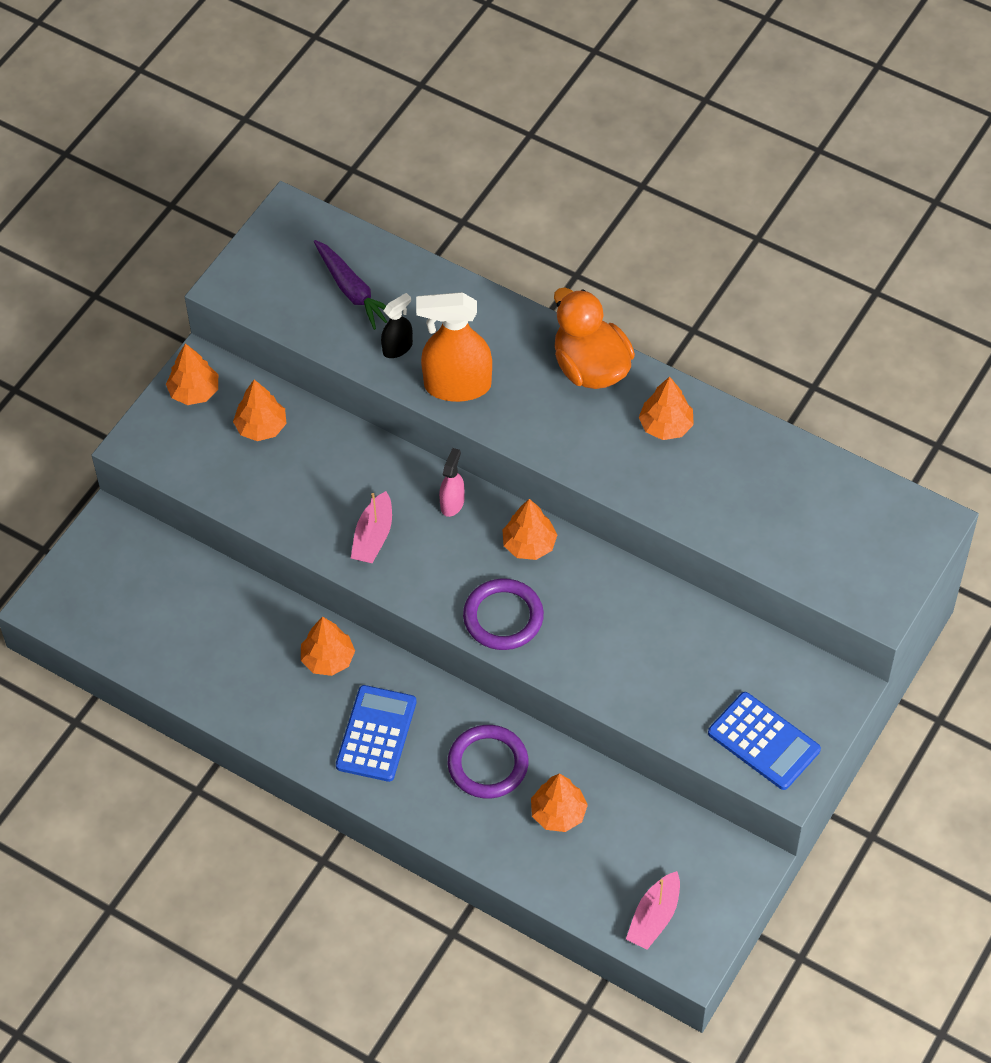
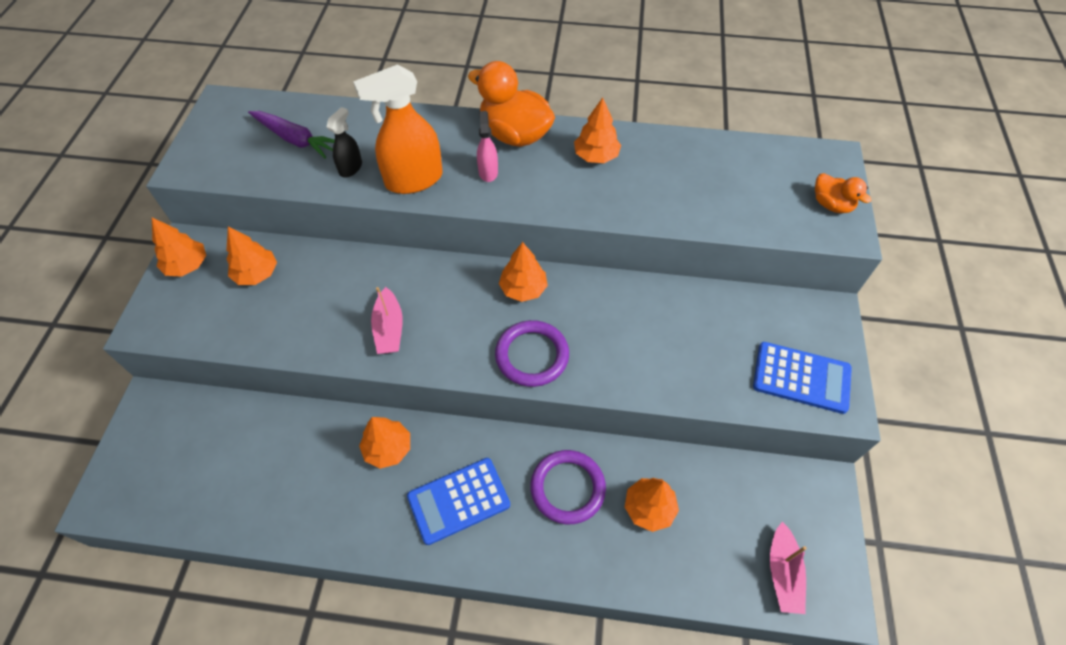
camera: 25 degrees left, 0 degrees up
(376, 734) = (458, 500): blue calculator -> blue calculator turned 105 degrees counterclockwise
(452, 503) = (445, 279): pink spray bottle -> pink spray bottle (488, 172)
(886, 574) = (831, 205): none -> orange duck

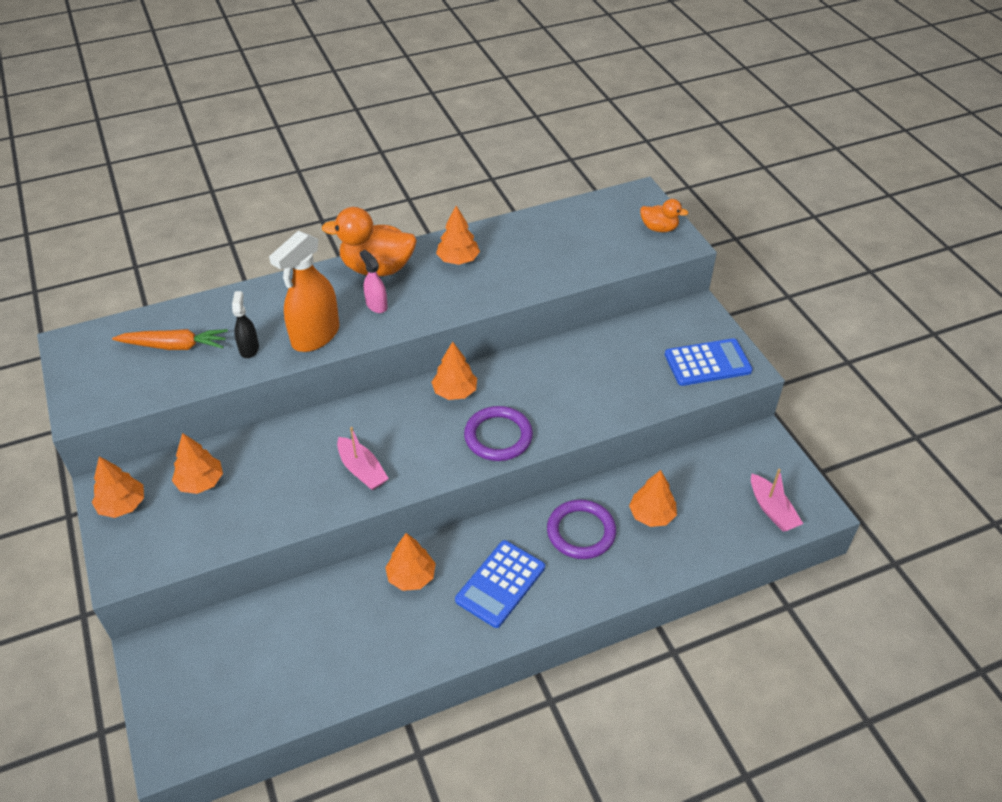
camera: 30 degrees left, 10 degrees down
(295, 139) = (174, 346): purple carrot -> orange carrot

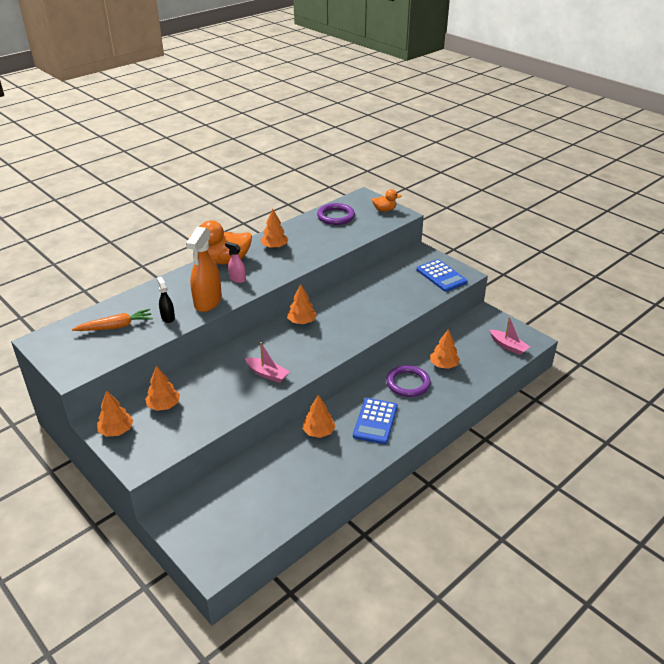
camera: 20 degrees left, 10 degrees down
(498, 436) = (341, 338): purple ring -> purple ring (336, 216)
(707, 363) = (441, 276): blue calculator -> blue calculator turned 90 degrees clockwise

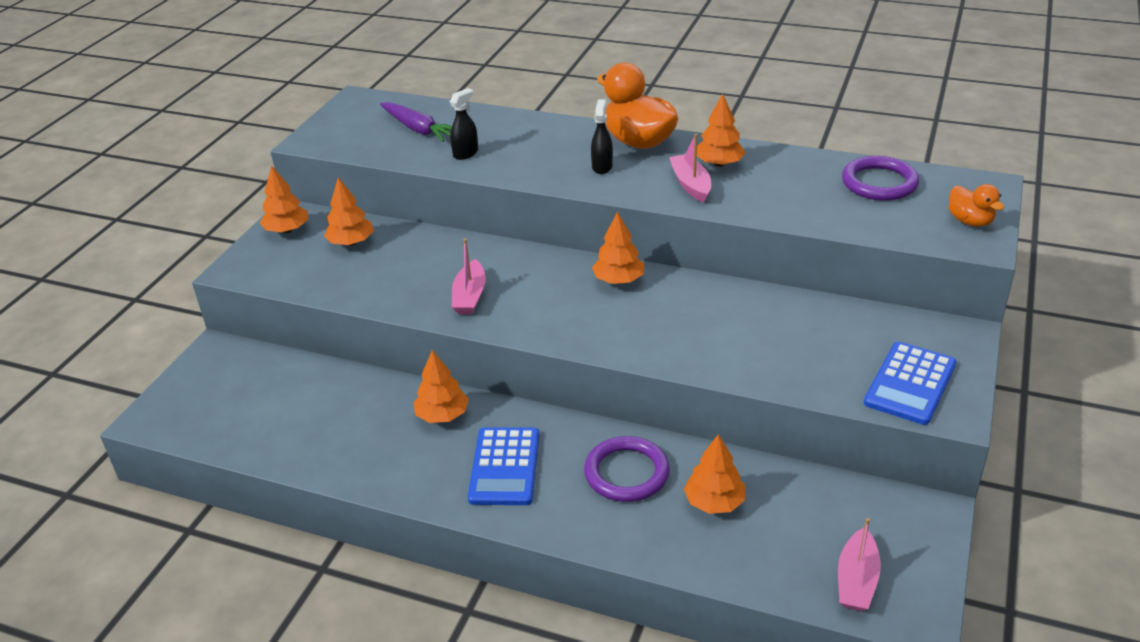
camera: 65 degrees right, 0 degrees up
(115, 327) = (418, 129): orange carrot -> purple carrot
(208, 302) = (525, 167): orange spray bottle -> none
(237, 279) = (602, 167): pink spray bottle -> black spray bottle
(284, 260) = (691, 185): none -> pink boat
(375, 421) = (504, 467): blue calculator -> blue calculator turned 75 degrees counterclockwise

